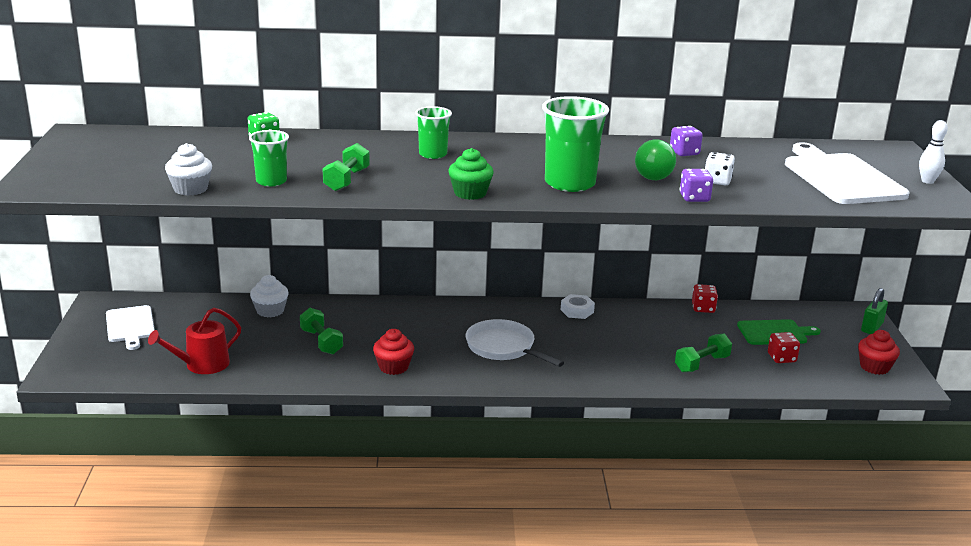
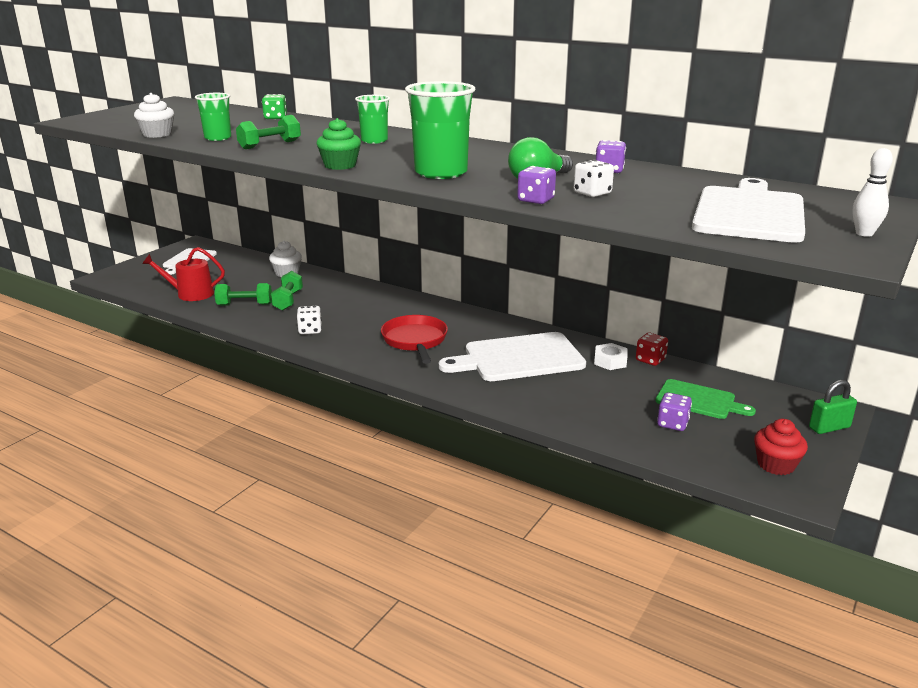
camera: 35 degrees right, 0 degrees up
(393, 367) = (310, 330): red cupcake -> white dice
(503, 348) = (415, 341): white pan -> red pan
(577, 311) = (522, 331): white nut -> white nut (610, 361)
(608, 337) = (519, 358): none -> white cutting board
(702, 364) = (577, 404): green dumbbell -> green dumbbell (244, 305)
(781, 358) = (672, 424): red dice -> purple dice

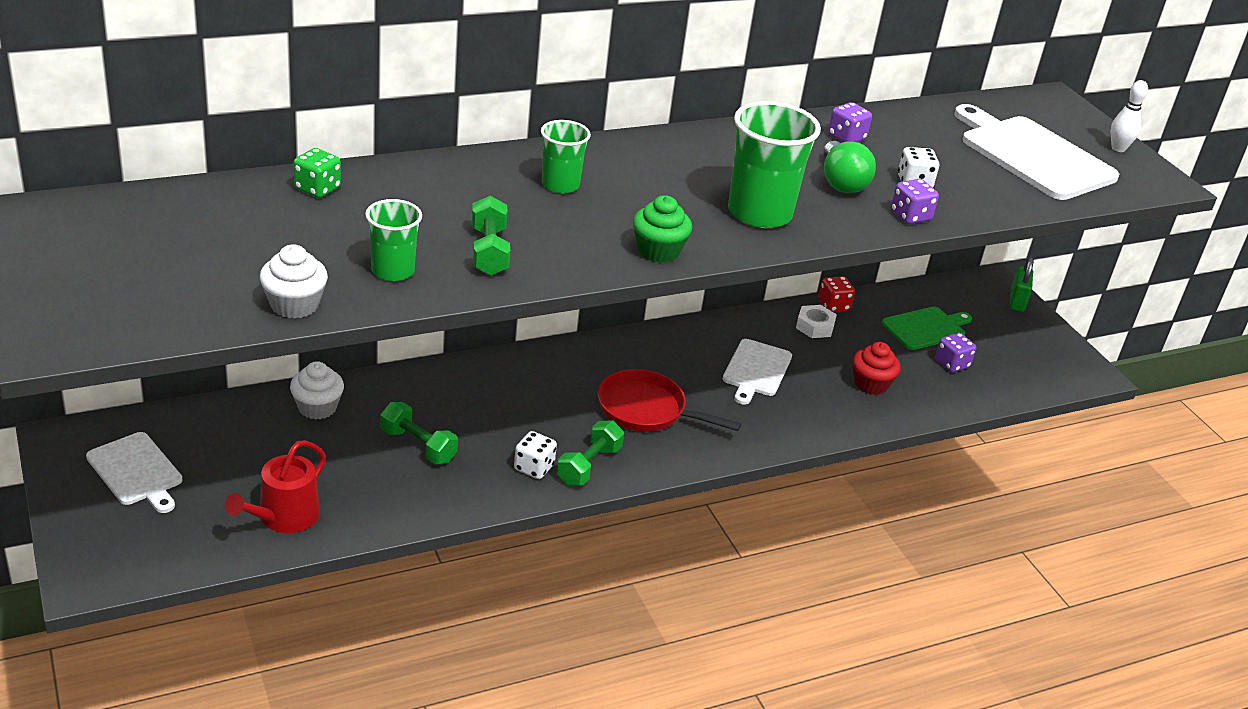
camera: 60 degrees left, 10 degrees up
(244, 305) = (387, 485): green dumbbell -> green dumbbell (589, 466)
(519, 358) = (756, 370): white cutting board -> white cutting board, size x0.60
(776, 465) = (1047, 358): red cupcake -> red cupcake (871, 384)

